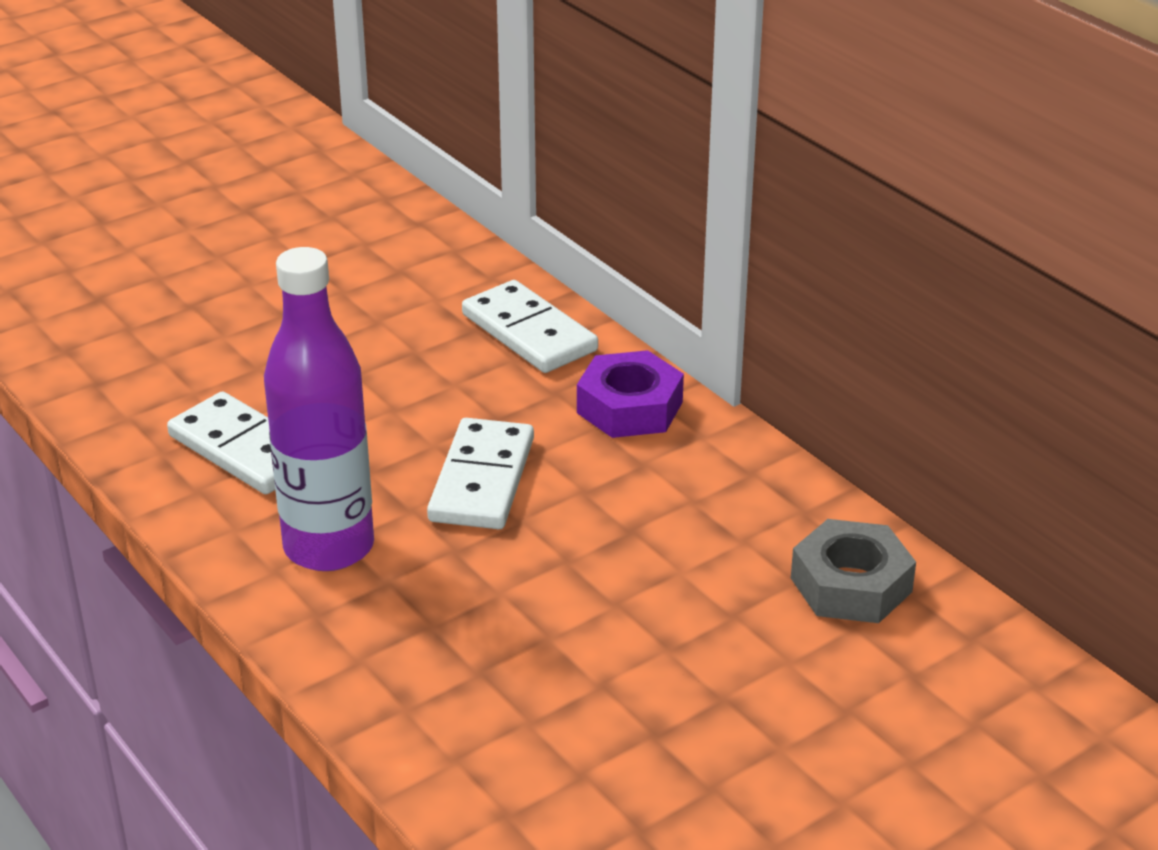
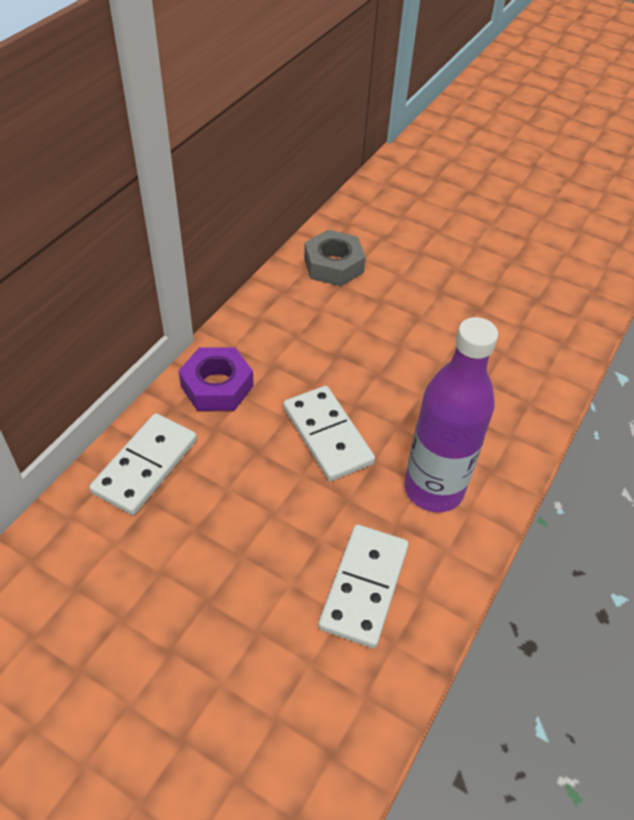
camera: 115 degrees left, 15 degrees up
(481, 480) = (327, 435): white domino -> white domino turned 75 degrees clockwise

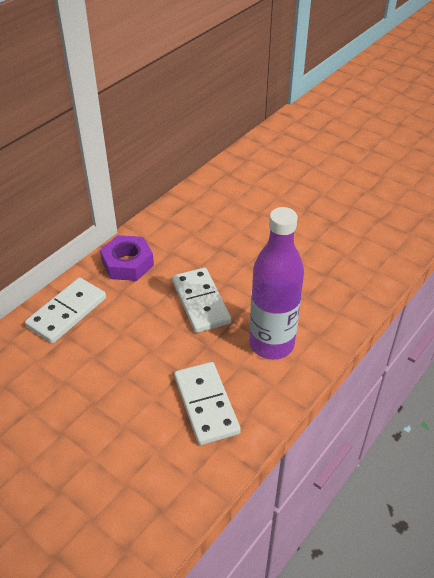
camera: 10 degrees right, 5 degrees down
(333, 265) = (229, 187): grey nut -> none
(364, 587) = (206, 405): white domino -> white domino turned 45 degrees counterclockwise

